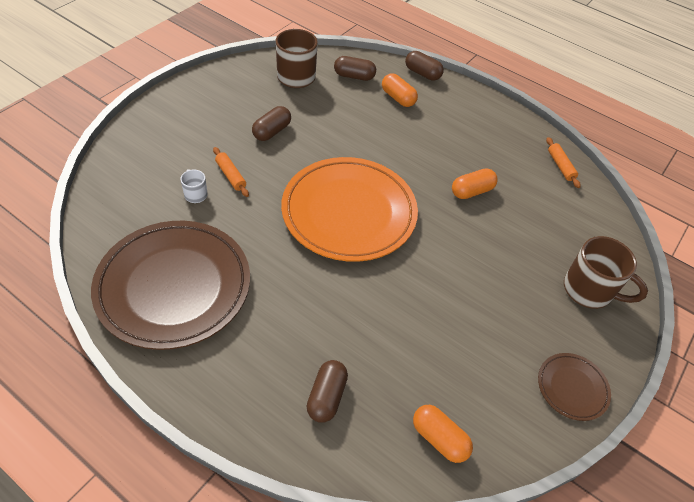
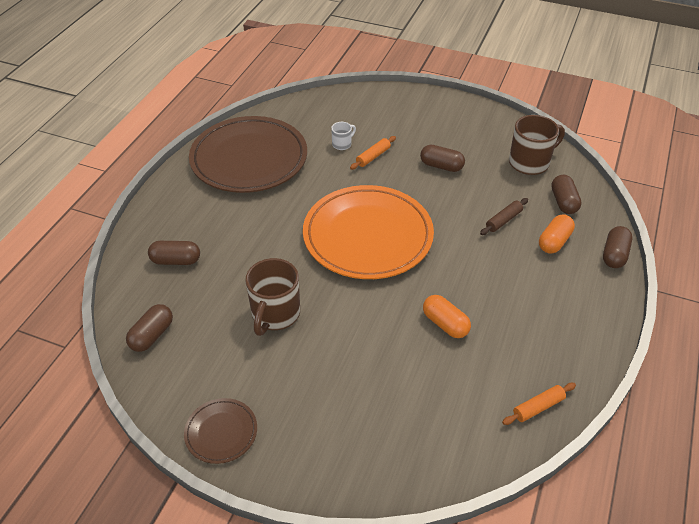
camera: 80 degrees right, 5 degrees down
(362, 117) = (503, 220): none -> brown rolling pin
(439, 438) = (152, 335): orange capsule -> brown capsule
(589, 290) = (349, 445): brown mug -> brown mug (275, 314)

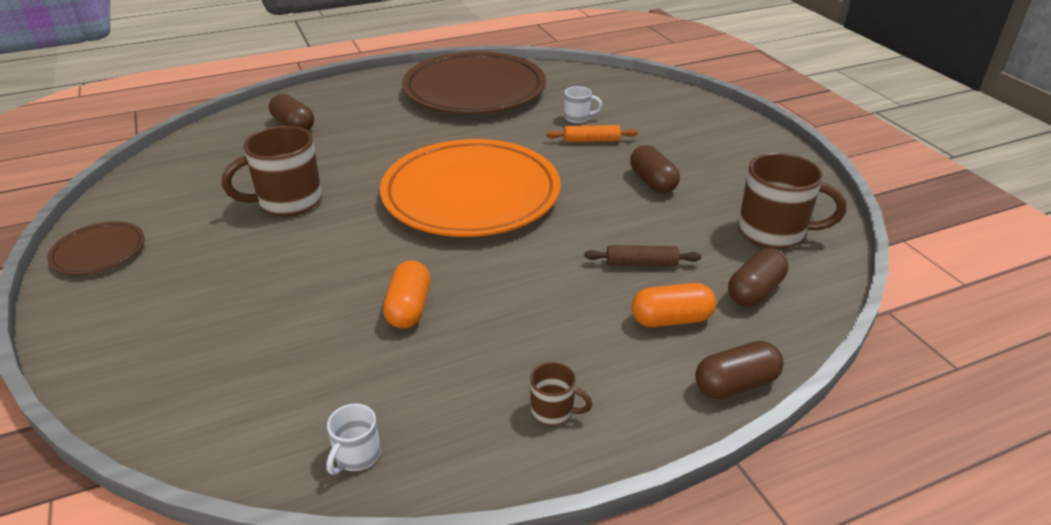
camera: 45 degrees right, 10 degrees down
(152, 335) = (188, 160): brown capsule -> none
(538, 407) = (356, 456): orange rolling pin -> white mug
(574, 322) = (553, 411): none -> brown mug

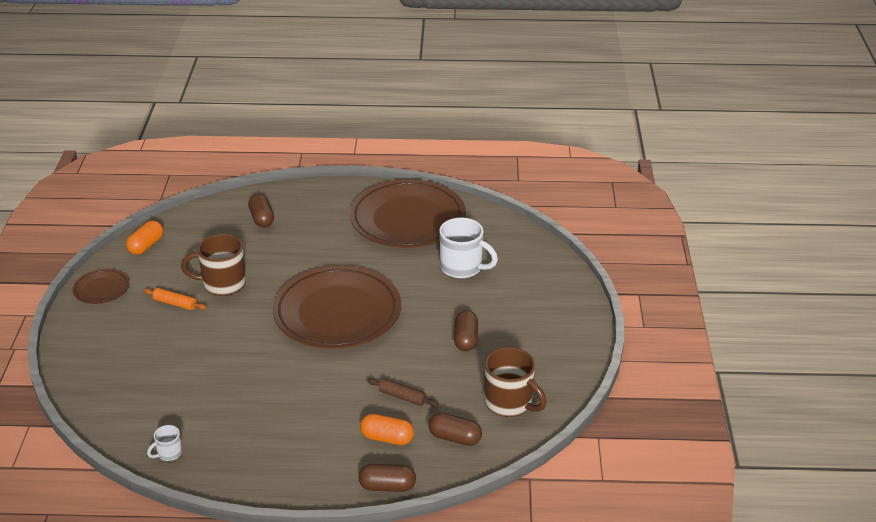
camera: 25 degrees right, 0 degrees up
(409, 308) = (246, 381): orange capsule -> orange capsule (146, 246)
(471, 195) = (337, 313): orange plate -> brown plate
(553, 411) = (279, 466): brown mug -> none
(578, 118) = (462, 267): white mug -> white mug, size x2.03
(591, 140) = (454, 291): orange rolling pin -> orange rolling pin (175, 303)
(754, 291) = (455, 438): brown capsule -> brown capsule turned 45 degrees clockwise

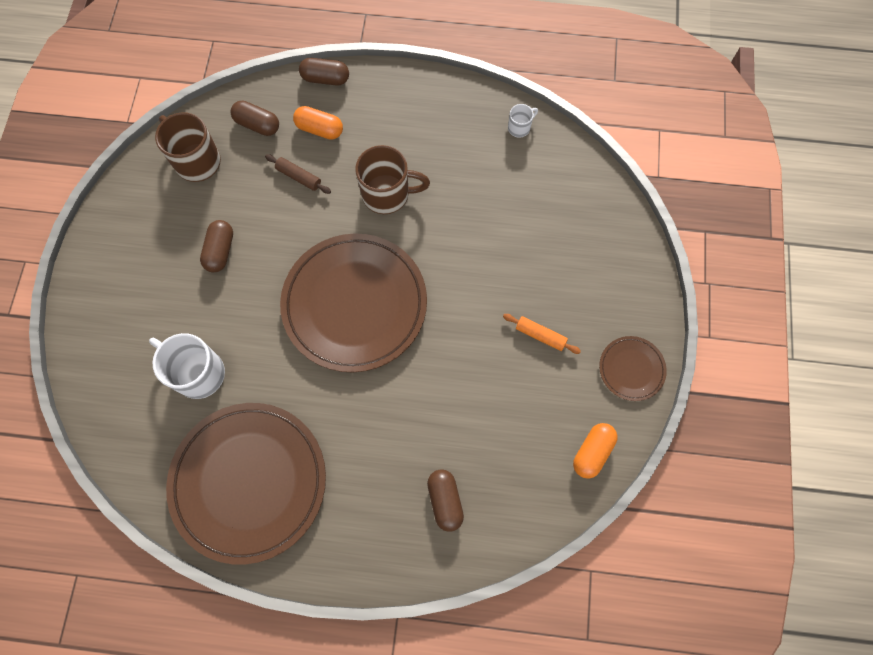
camera: 175 degrees left, 35 degrees up
(222, 284) = (488, 366): brown mug -> brown mug (387, 194)

